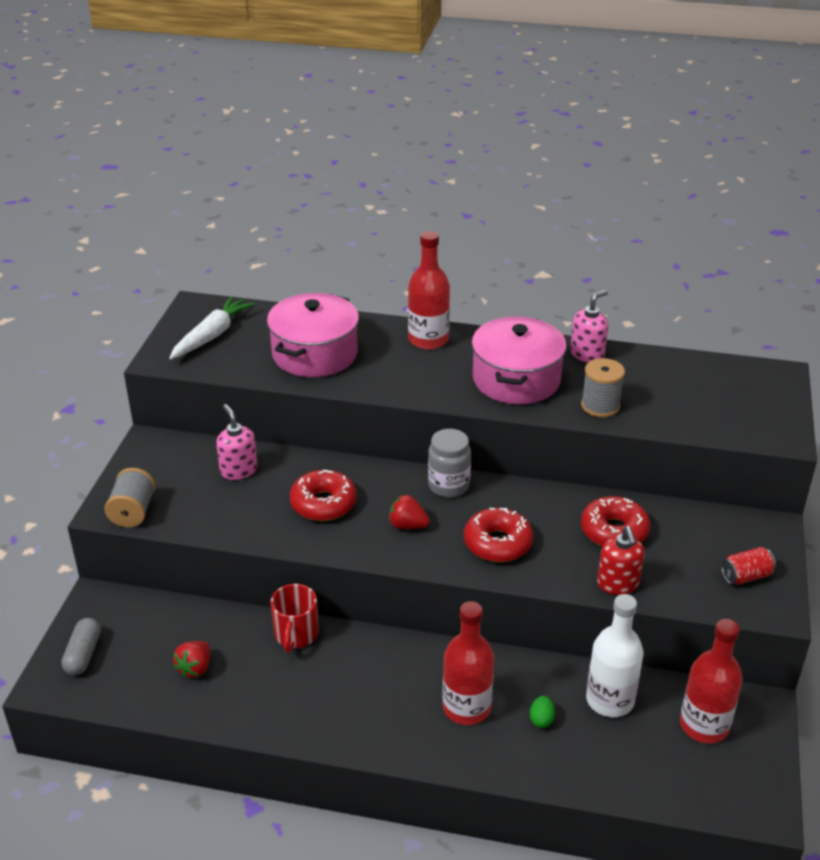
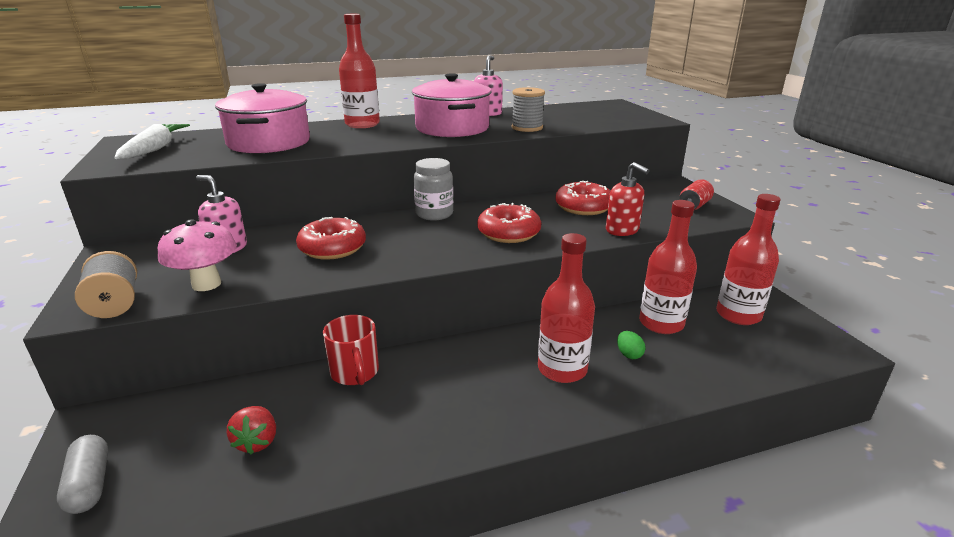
camera: 30 degrees left, 10 degrees down
(203, 514) = (206, 284): none -> pink mushroom
(407, 525) = (423, 242): red strawberry -> none
(610, 700) = (661, 323): white bottle -> red bottle

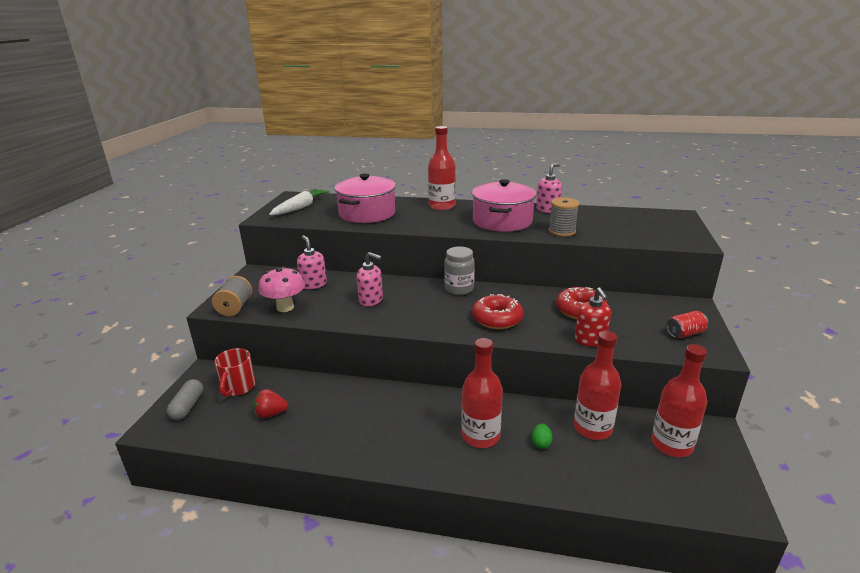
camera: 30 degrees right, 0 degrees up
(257, 442) = (271, 413): red strawberry -> red strawberry turned 60 degrees clockwise
(332, 248) = (371, 300): red donut -> pink soap dispenser
(355, 373) = (349, 390): red mug -> red mug (238, 387)

